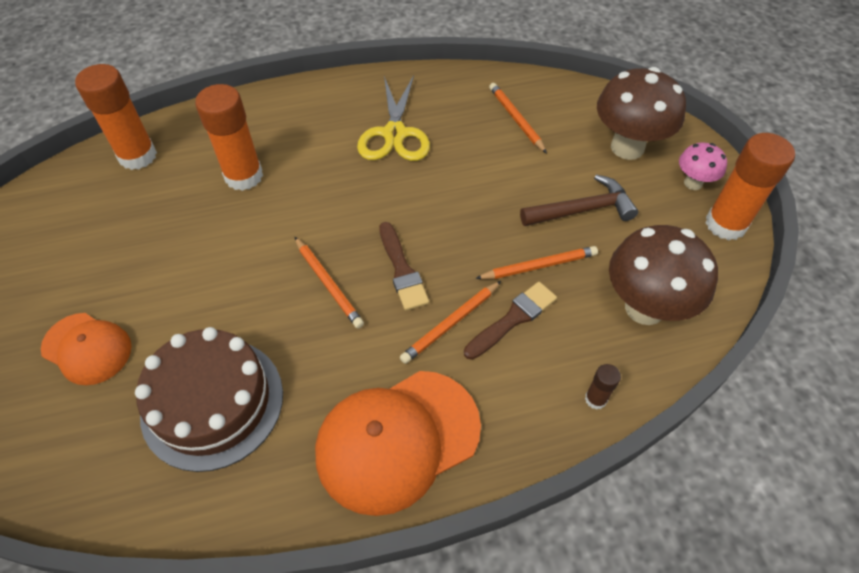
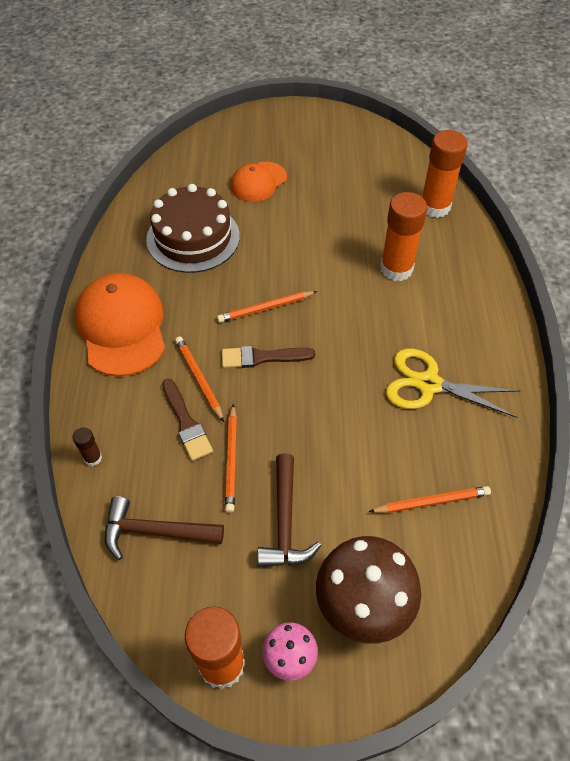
camera: 105 degrees right, 0 degrees up
(644, 308) = (156, 532): brown mushroom -> brown hammer

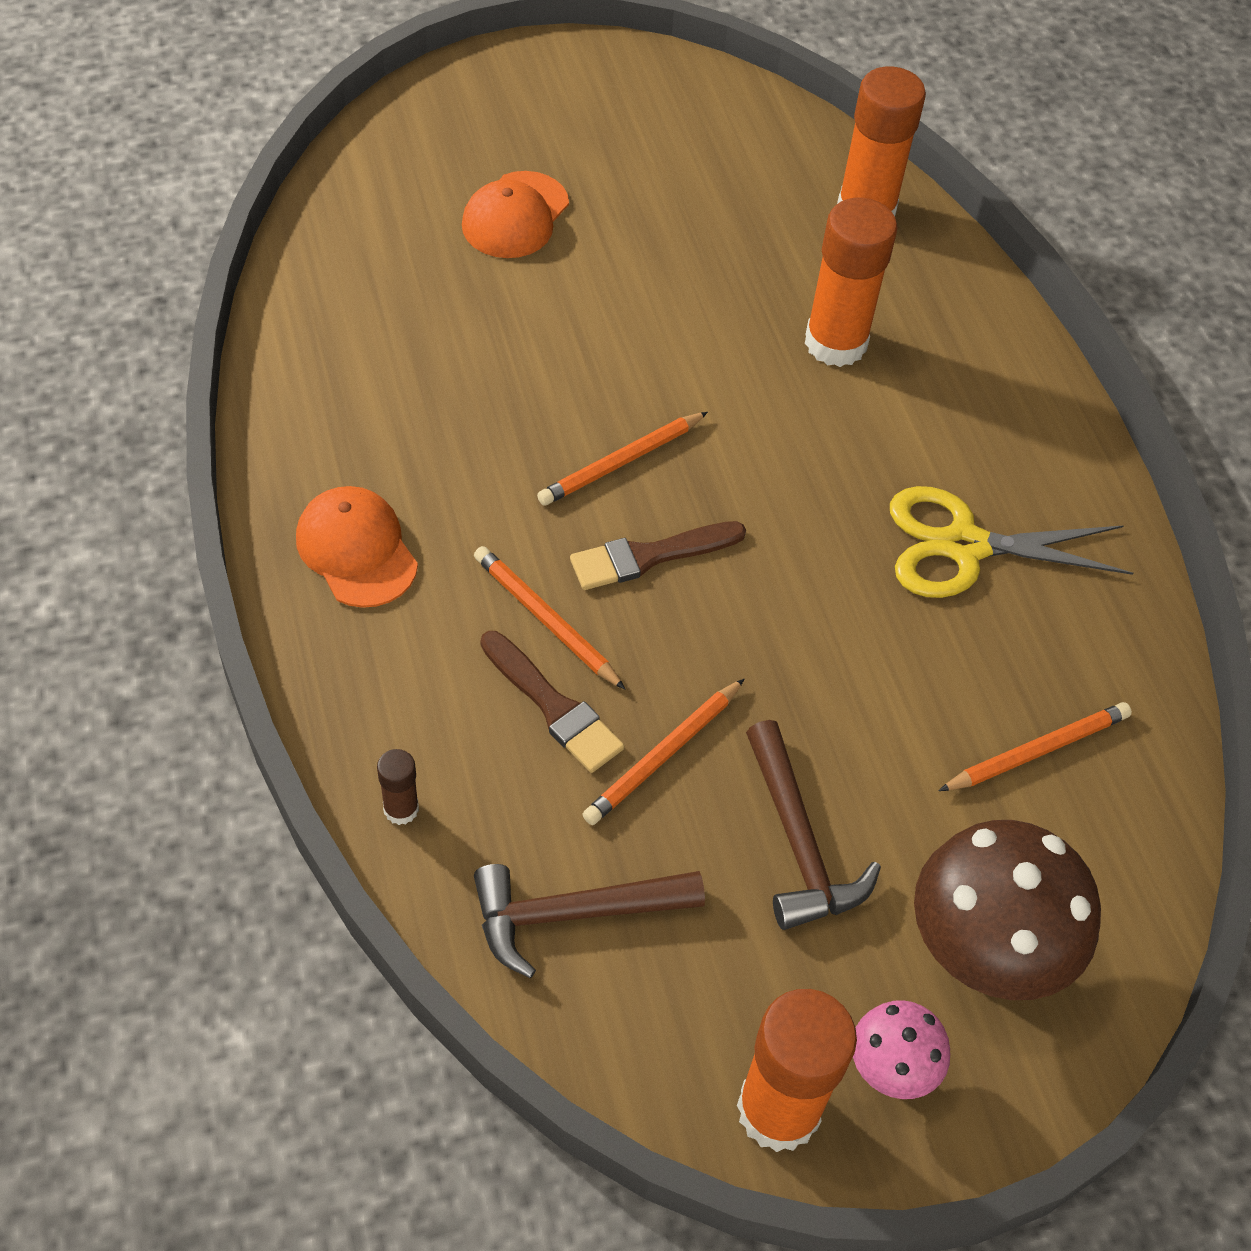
camera: 20 degrees left, 0 degrees up
(122, 327) = (356, 550): orange cap -> orange cap, size x0.59
(193, 237) = (428, 348): brown cake -> none
(231, 460) = (663, 755): orange pencil -> orange pencil turned 60 degrees clockwise

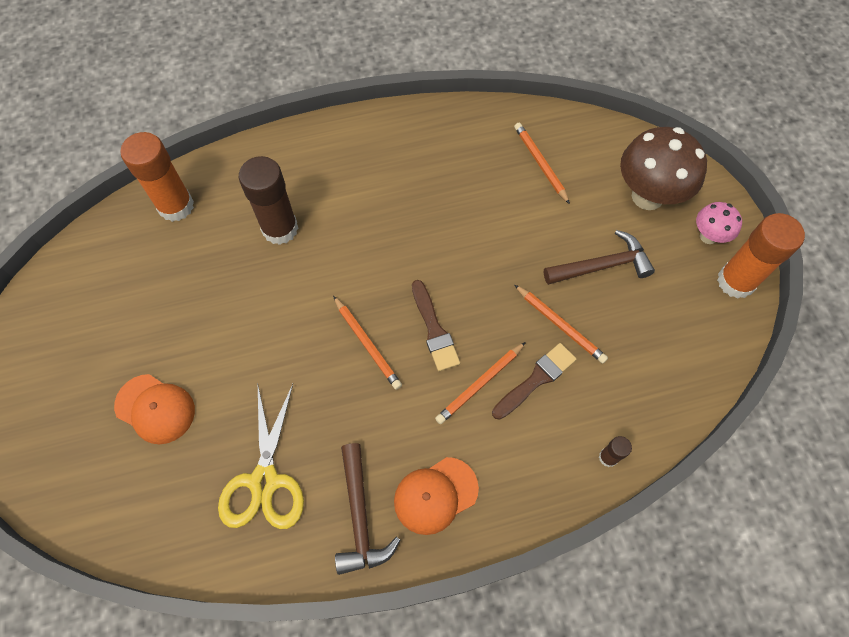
camera: 85 degrees left, 10 degrees up
(573, 914) = (655, 368): brown hammer -> brown hammer (360, 516)
(835, 343) = (280, 229): orange glue stick -> brown glue stick
(964, 546) = (422, 181): yellow scissors -> yellow scissors (264, 481)

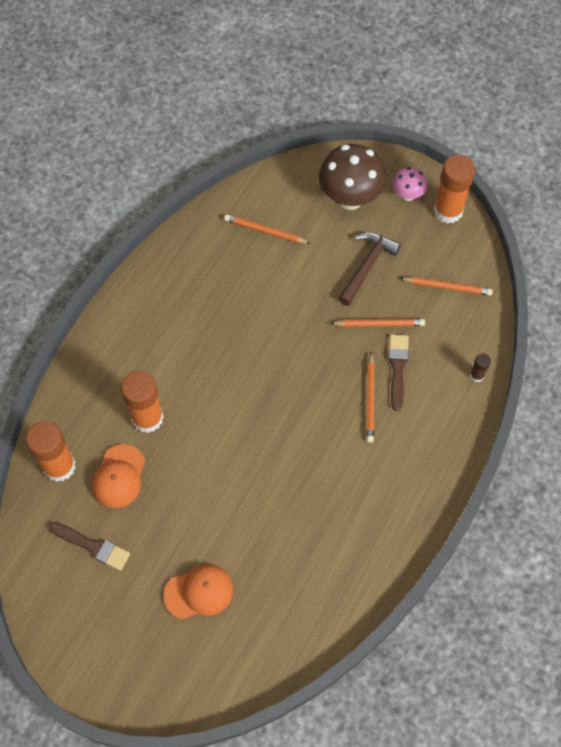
camera: 45 degrees left, 0 degrees up
(264, 481) = (310, 566): yellow scissors -> none
(280, 229) = (147, 418): brown glue stick -> orange glue stick
(360, 516) = (382, 532): brown hammer -> none
(367, 344) = (282, 437): orange pencil -> orange pencil (447, 287)
(434, 330) = (311, 392): brown brush -> brown brush (93, 546)
(435, 495) = (410, 482): orange cap -> orange cap (119, 476)

